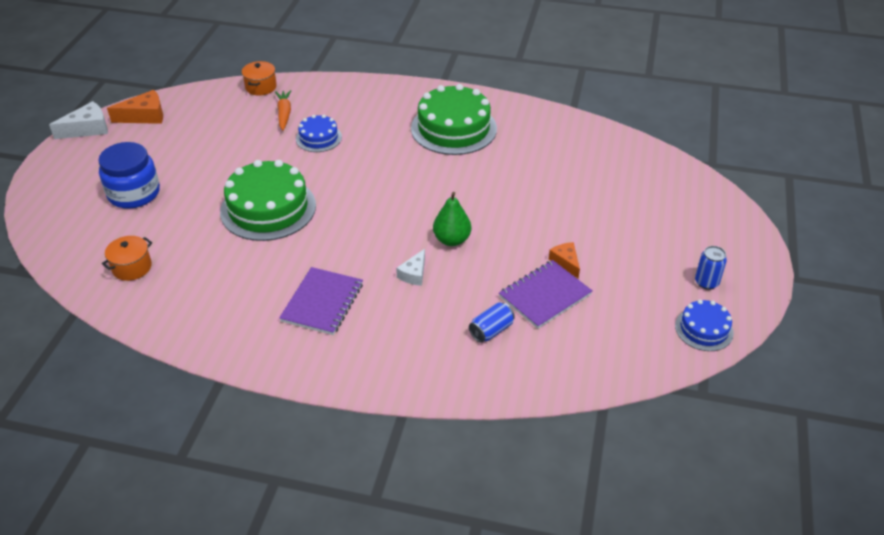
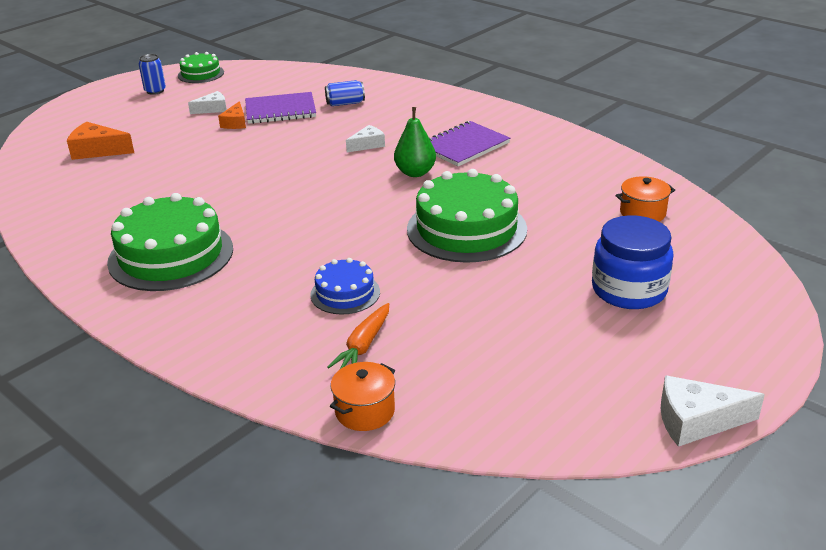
camera: 150 degrees left, 10 degrees down
(145, 116) = (590, 415): orange cheese -> orange cheese (97, 150)
(451, 240) = (308, 158): green pear -> green pear (415, 173)
(612, 274) = (213, 109): none -> white cheese
(704, 329) = (201, 74): blue cake -> green cake

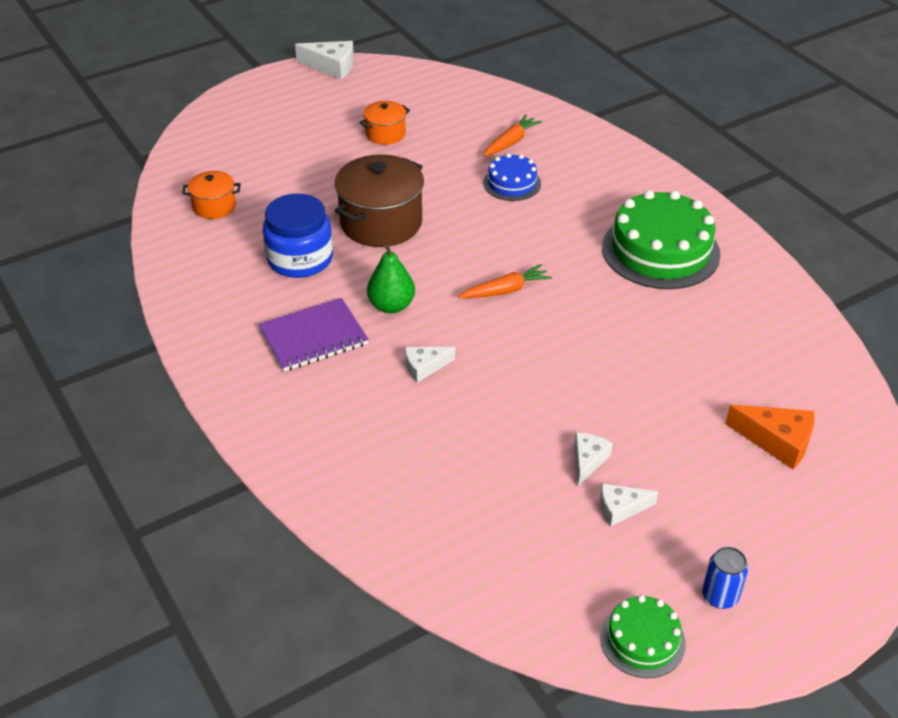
camera: 165 degrees left, 10 degrees up
(235, 123) = (588, 460): orange cheese -> white cheese
(280, 110) = (519, 477): purple notebook -> none
(320, 198) = (506, 290): none -> orange carrot
(345, 103) = (421, 470): blue can -> none
(365, 411) = (523, 105): orange pot -> orange pot (385, 134)
(466, 229) = (381, 223): green cake -> brown pot
(629, 290) = (295, 144): blue jar -> blue jar (300, 259)

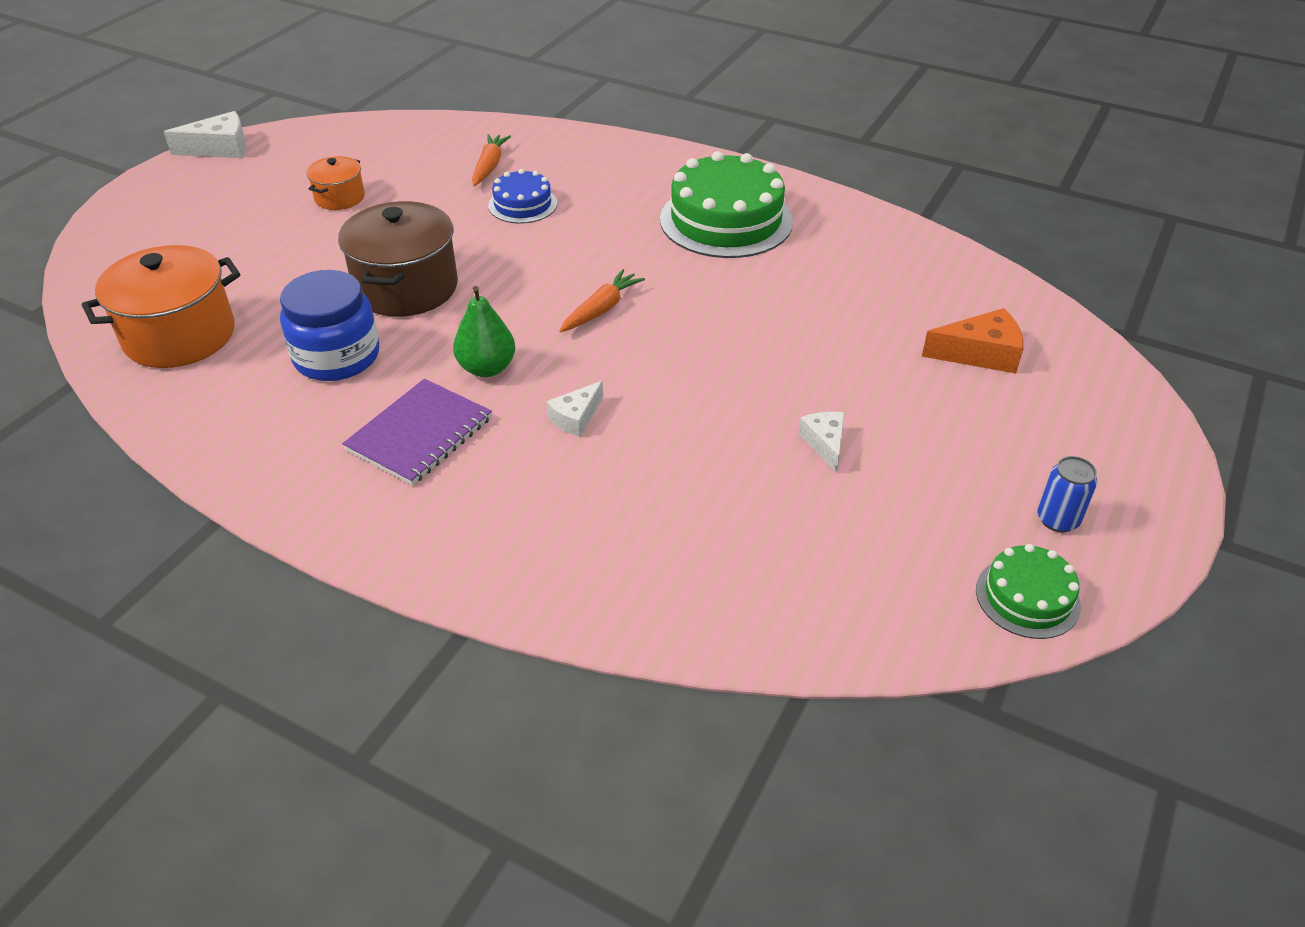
camera: 30 degrees left, 0 degrees up
(214, 206) = (179, 336): orange pot -> orange pot, size x1.87
(620, 508) = (896, 477): white cheese -> none

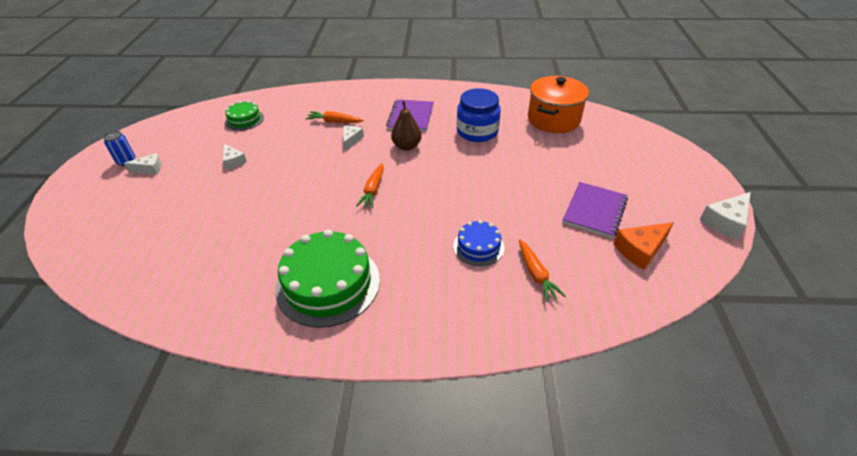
camera: 155 degrees right, 0 degrees up
(340, 198) = (594, 211): orange pot -> purple notebook
(406, 287) = (485, 169): brown pot -> none
(487, 368) = (406, 146): green pear -> brown pear
(582, 478) = (334, 122): none -> orange carrot
(980, 354) = (143, 231): orange cheese -> orange cheese (640, 250)
(999, 481) = (149, 169): none -> white cheese
(1027, 597) = (149, 133): green cake -> green cake (244, 120)

